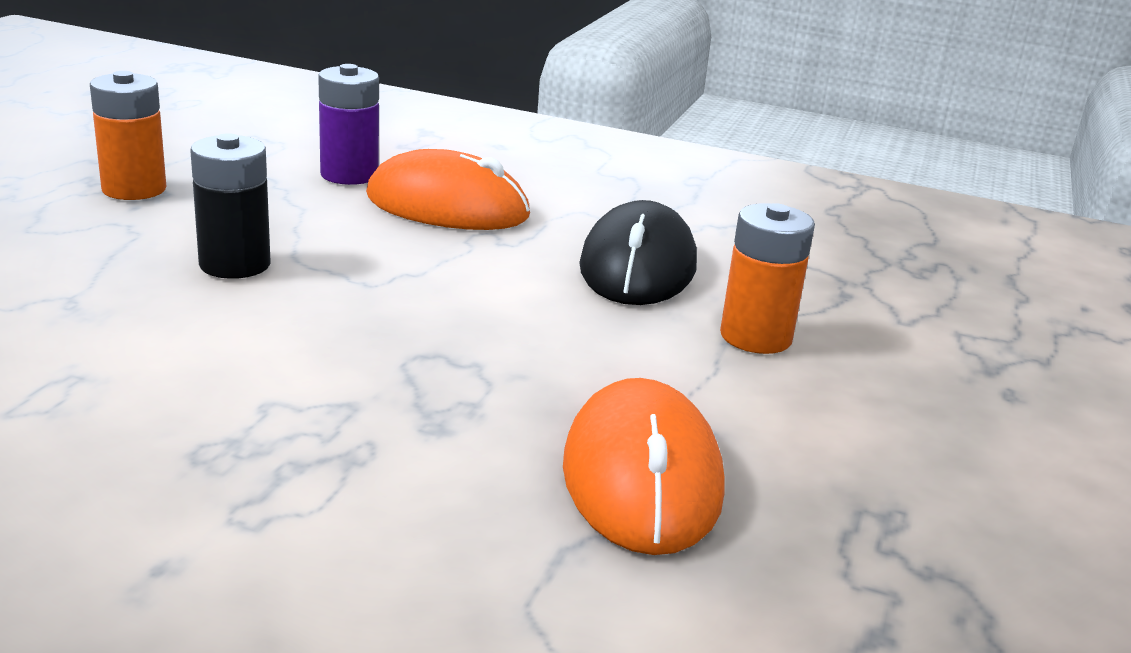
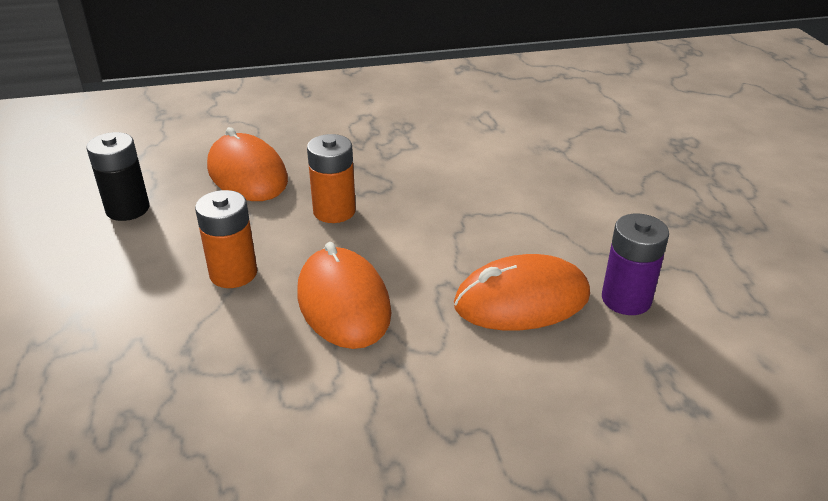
camera: 150 degrees right, 10 degrees up
(134, 189) = (686, 217): orange battery -> orange battery (334, 211)
(235, 264) = (540, 194): black battery -> black battery (128, 209)
(638, 266) = (343, 303): black mouse -> orange mouse

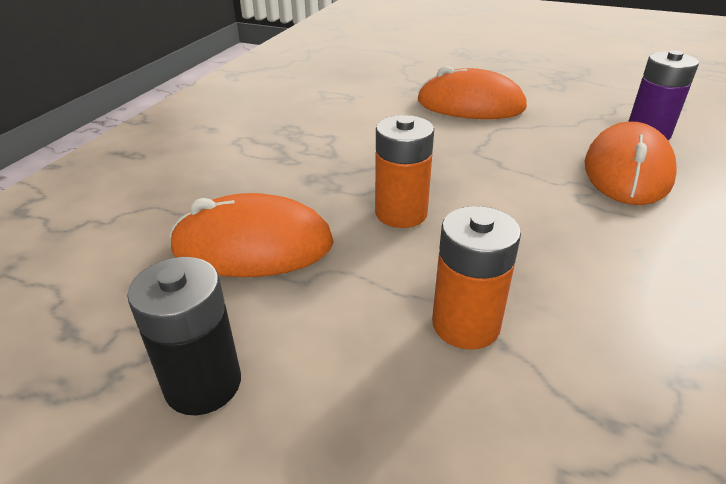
camera: 55 degrees left, 0 degrees up
(343, 303) = (578, 261): orange mouse -> orange mouse (470, 105)

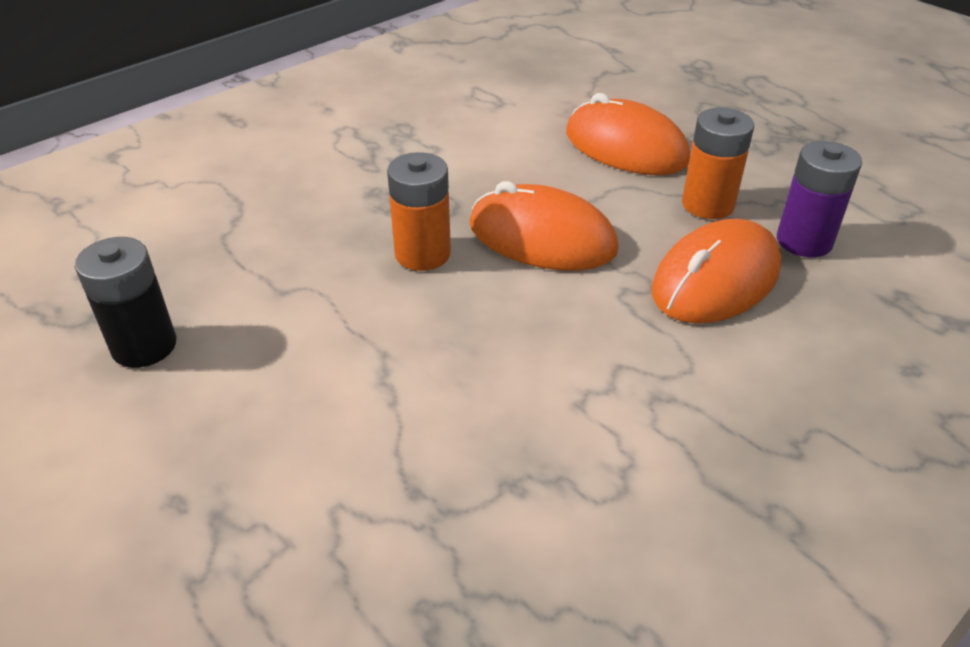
camera: 25 degrees right, 5 degrees up
(253, 245) = (266, 245): orange mouse -> orange mouse (542, 237)
(465, 324) = (377, 373): orange battery -> orange battery (707, 204)

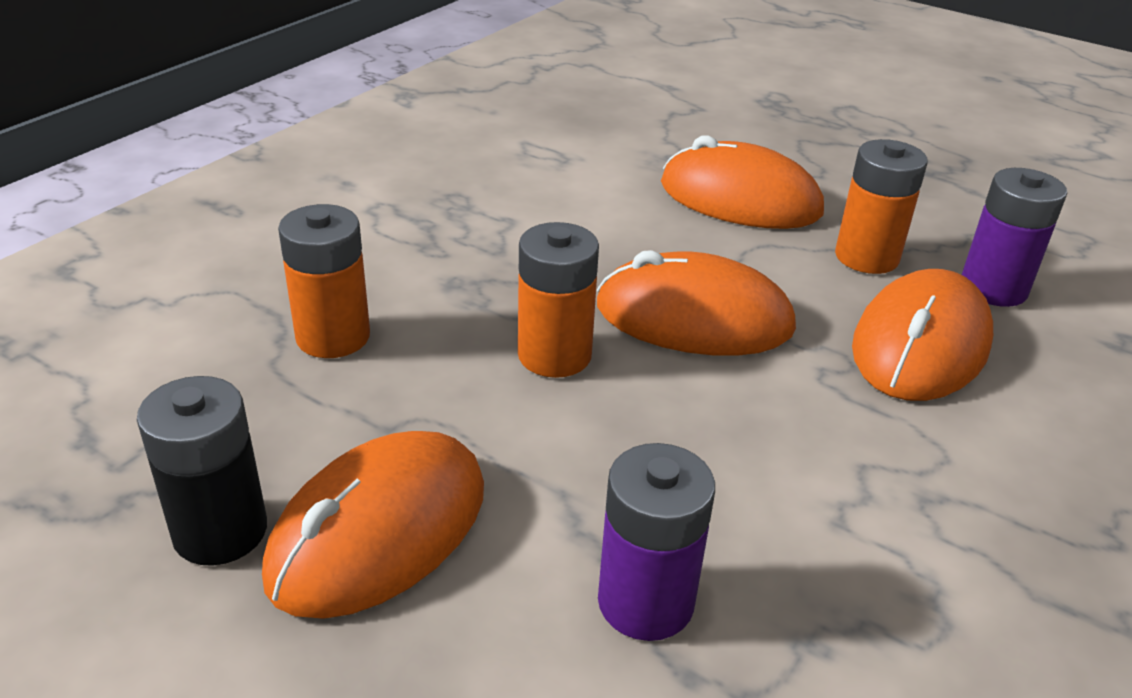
camera: 15 degrees left, 5 degrees down
(246, 361) = (379, 531): none -> orange mouse
(271, 222) = (333, 336): none -> orange battery
(407, 437) = (645, 602): none -> purple battery

